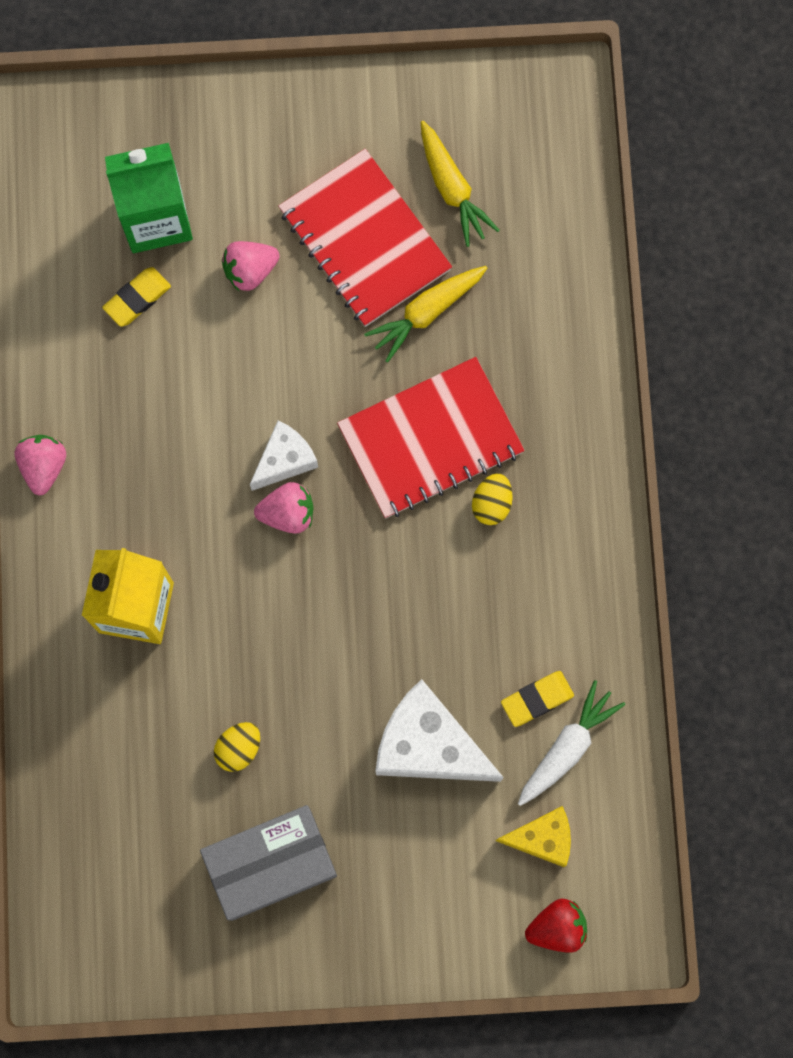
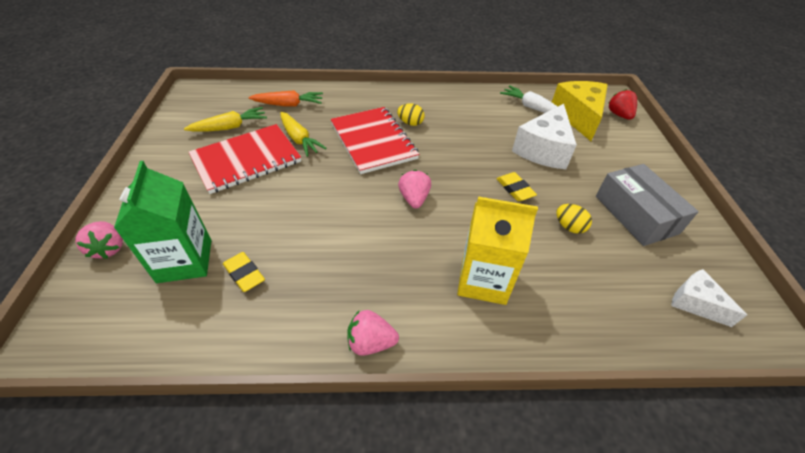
camera: 90 degrees left, 30 degrees down
(250, 271) = (246, 210): pink strawberry -> pink strawberry (109, 248)
(284, 460) = (379, 199): white cheese -> white cheese (695, 303)
(532, 273) = (288, 105): none -> orange carrot
(537, 699) = (510, 115): yellow eraser -> yellow eraser (515, 189)
(542, 838) = (578, 117): yellow cheese -> yellow cheese, size x1.72

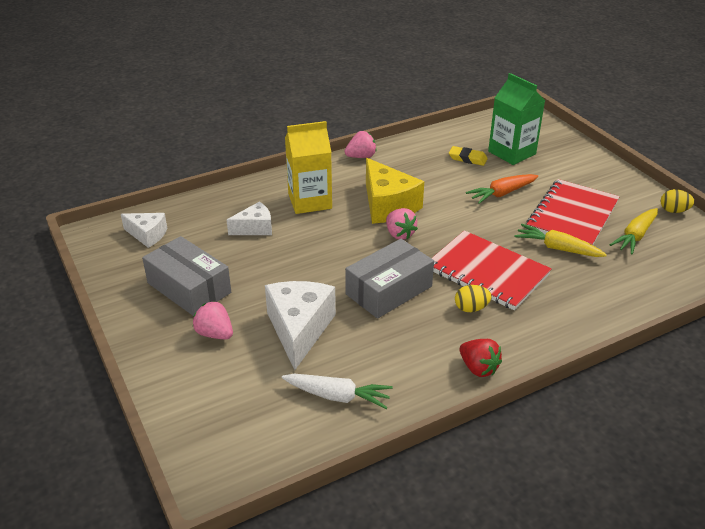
camera: 155 degrees right, 10 degrees down
(109, 248) = (565, 144): pink strawberry -> pink strawberry (215, 334)
(288, 105) = (624, 281): orange carrot -> orange carrot (502, 194)
(460, 154) = (389, 290): none -> grey box
(515, 189) = (313, 273): yellow eraser -> none
(561, 263) = (255, 228): none -> white cheese
(569, 227) = (253, 256): yellow egg -> yellow egg (673, 211)
(578, 117) = (265, 404): yellow cheese -> yellow cheese (387, 205)
(619, 115) = (203, 434): red strawberry -> red strawberry (478, 368)

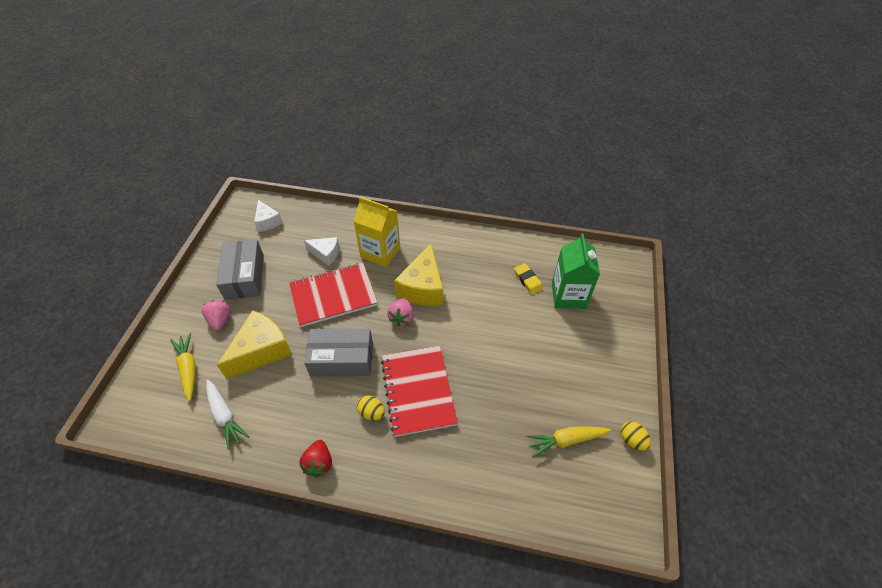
camera: 40 degrees right, 15 degrees up
(299, 329) = (261, 351): white cheese -> yellow cheese
(361, 157) = (455, 233): pink strawberry -> none
(502, 194) = (513, 329): orange carrot -> none
(557, 248) = (491, 407): yellow carrot -> yellow carrot (189, 368)
(572, 215) = (541, 386): red notebook -> red notebook (333, 296)

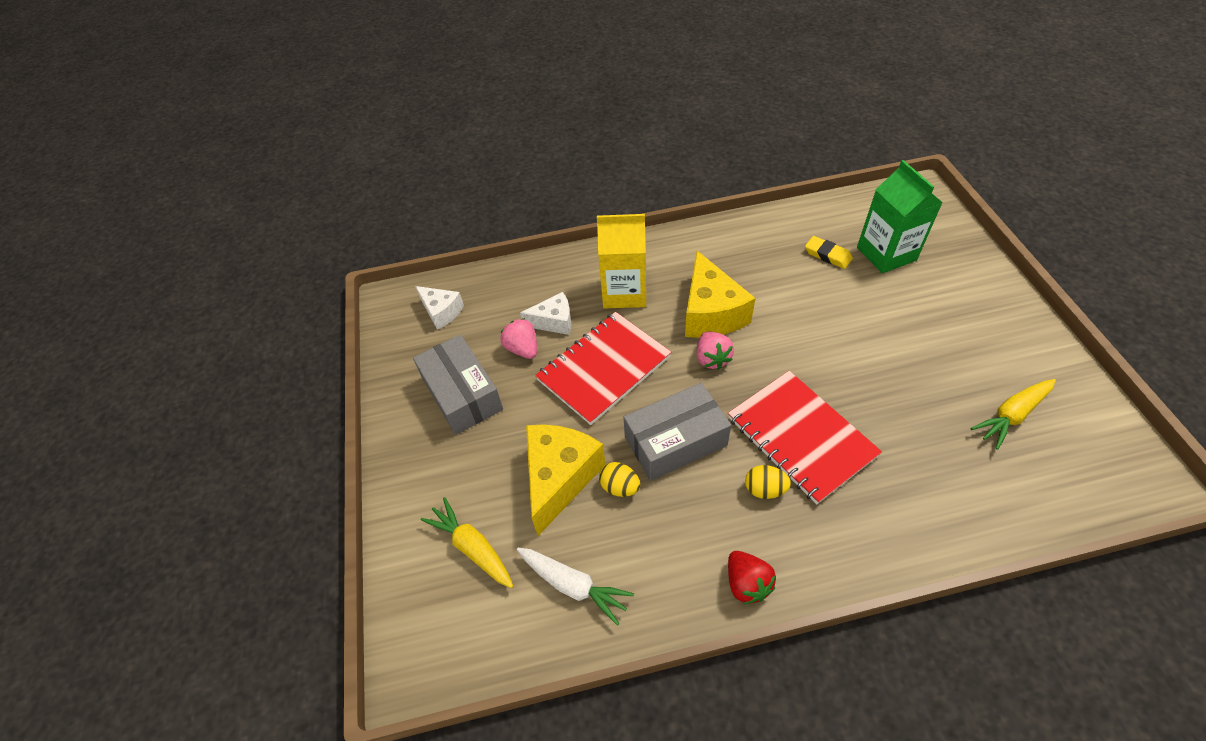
camera: 20 degrees left, 0 degrees up
(220, 320) = (470, 464): pink strawberry -> pink strawberry (522, 349)
(632, 440) = (1078, 382): yellow egg -> yellow egg (619, 487)

